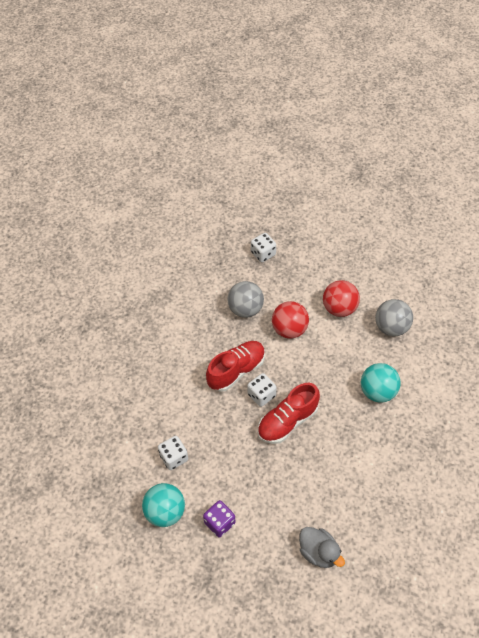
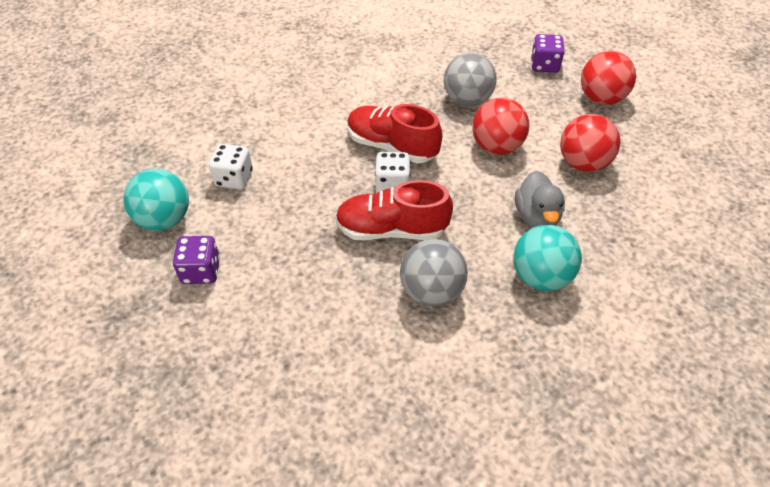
camera: 40 degrees right, 5 degrees down
(236, 371) = (392, 146): red shoe -> red shoe turned 150 degrees counterclockwise
(263, 254) = (544, 65): white dice -> purple dice
(312, 257) = (601, 98): none -> red ball
(319, 552) = (266, 392): grey duck -> grey duck (536, 217)
(391, 327) = (634, 222): grey ball -> grey ball (431, 291)

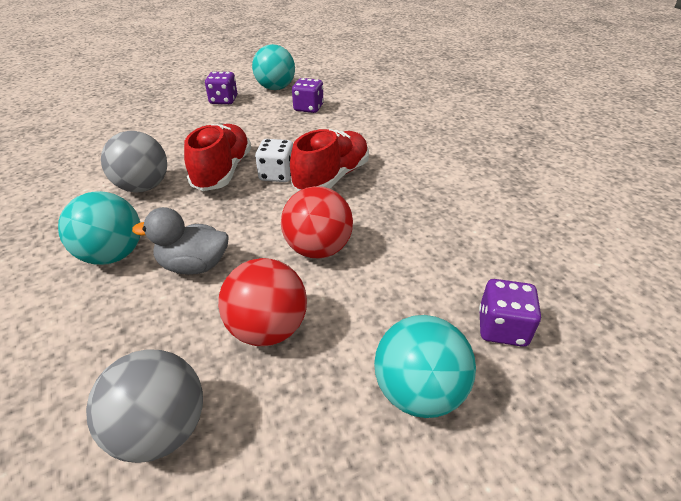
camera: 95 degrees right, 10 degrees down
(234, 178) = (308, 108): white dice -> purple dice
(467, 100) = (407, 235): grey ball -> grey ball (161, 429)
(601, 98) = (418, 391): red ball -> turquoise ball

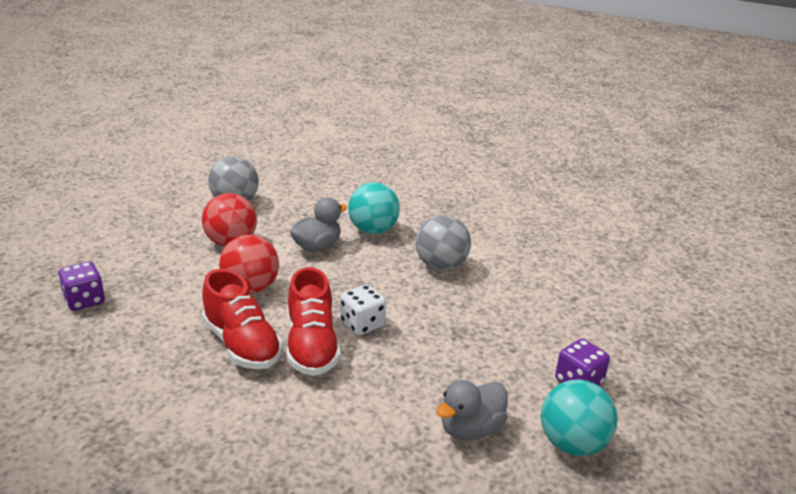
camera: 135 degrees right, 10 degrees down
(223, 172) = (410, 304): red shoe -> red shoe (242, 344)
(308, 108) = (470, 429): purple dice -> grey duck
(418, 391) = (124, 255): turquoise ball -> none

